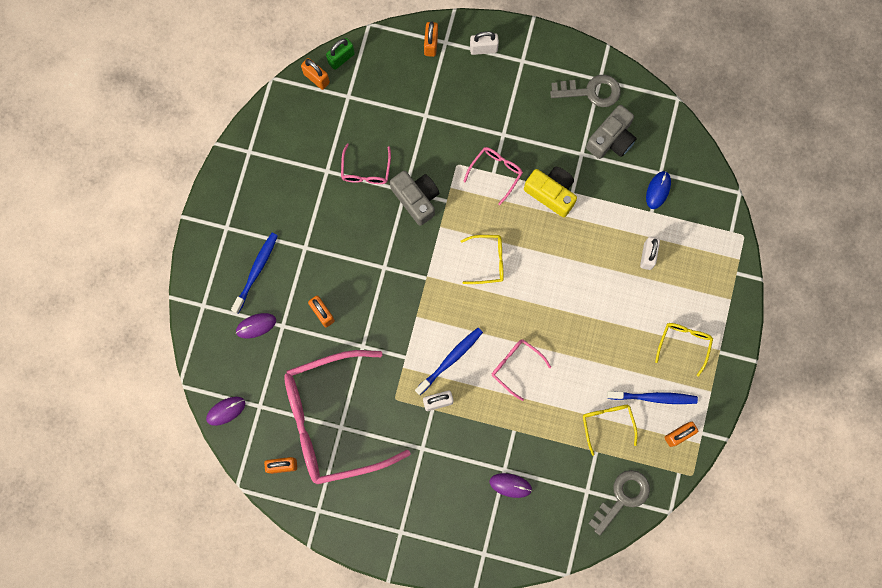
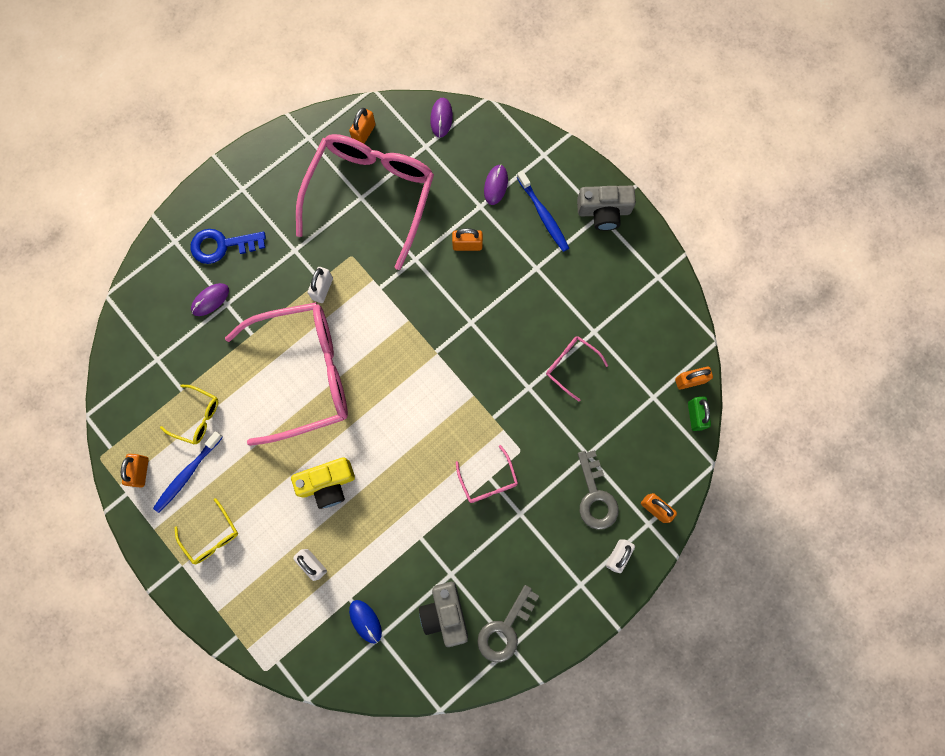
camera: 125 degrees right, 0 degrees up
(416, 199) = (513, 392): grey camera -> grey camera (604, 211)
(450, 360) = (350, 323): blue toothbrush -> none
(459, 511) = (222, 245): none -> blue key
(487, 261) = (412, 415): yellow glasses -> none
(516, 367) = (302, 374): pink glasses -> pink glasses, size x2.38
(551, 193) = (433, 518): yellow camera -> yellow camera (327, 483)
(622, 497) = (128, 385): grey key -> grey key (595, 496)

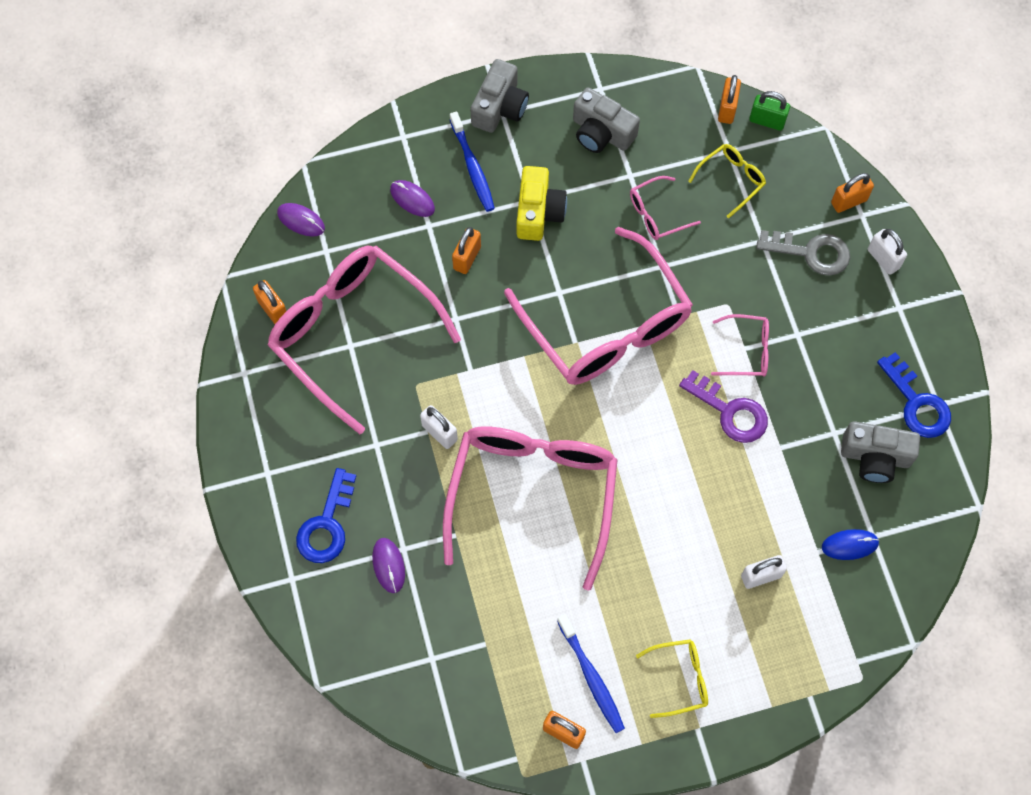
camera: 65 degrees left, 10 degrees down
(196, 417) = (526, 639): yellow glasses -> yellow glasses (730, 180)
(327, 483) = (674, 522): yellow camera -> yellow camera (538, 212)
(432, 488) = (730, 411): none -> purple key
(461, 366) = (605, 323): none -> pink glasses
(505, 629) = (917, 403): grey key -> blue key
(543, 215) = (472, 167): blue toothbrush -> blue toothbrush turned 75 degrees clockwise
(620, 295) = (601, 132): none -> grey camera

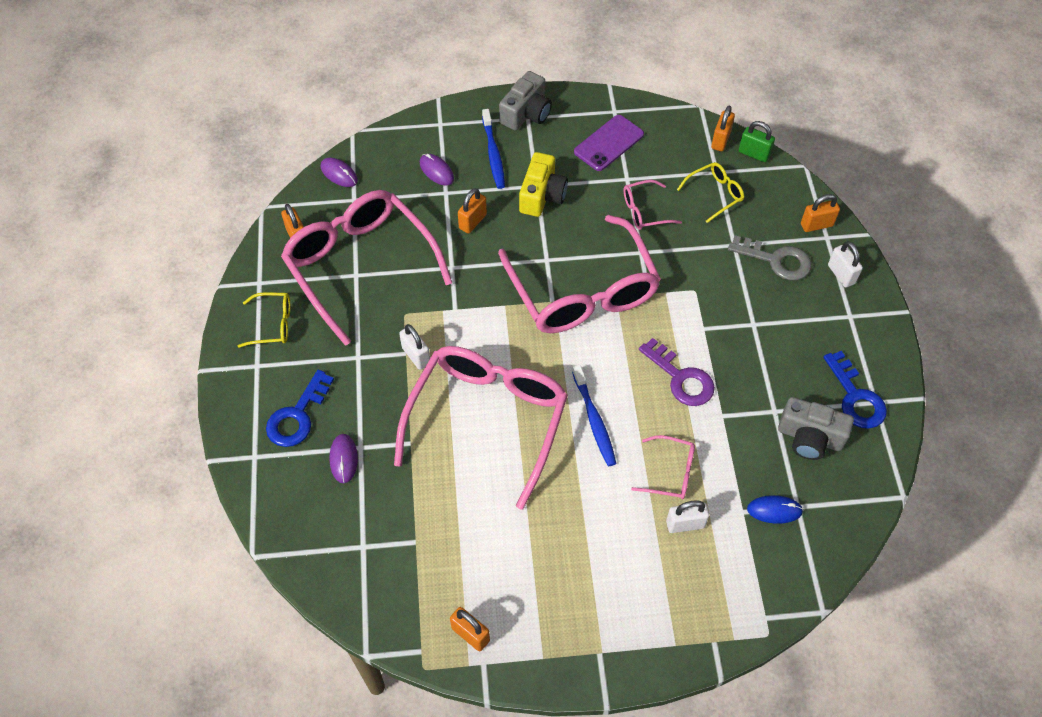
camera: 10 degrees right, 10 degrees down
(591, 677) = (507, 588): blue toothbrush -> blue toothbrush (594, 420)
(601, 132) = (609, 143): grey camera -> purple phone
(679, 679) = (590, 604): yellow glasses -> yellow glasses (272, 324)
(746, 350) = (704, 330): pink glasses -> pink glasses (669, 472)

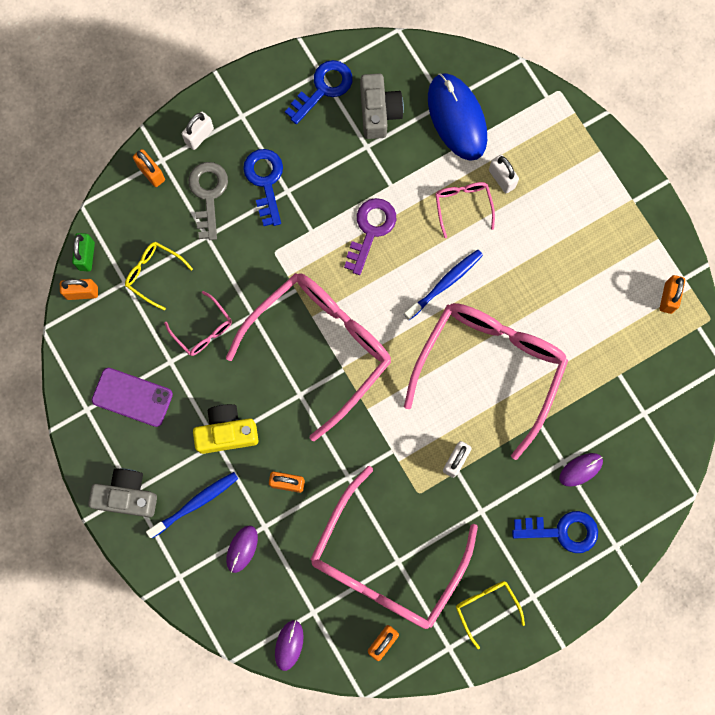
camera: 115 degrees left, 20 degrees up
(486, 421) = (489, 369): pink glasses -> pink glasses turned 120 degrees clockwise
(771, 309) = (265, 181): none -> blue key
(774, 510) = (457, 118): blue mouse -> blue mouse, size x2.06

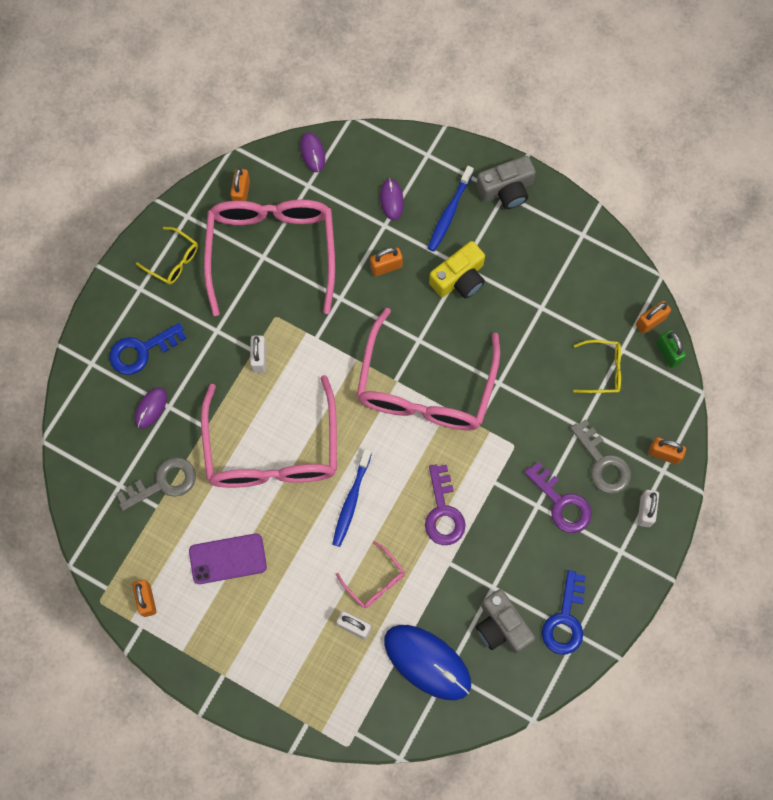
camera: 150 degrees right, 5 degrees down
(132, 397) = (553, 263): purple phone -> purple phone (228, 559)
(202, 329) = (532, 348): pink glasses -> none
(265, 181) = (561, 503): blue key -> purple key
(603, 393) = (163, 483): none -> grey key

